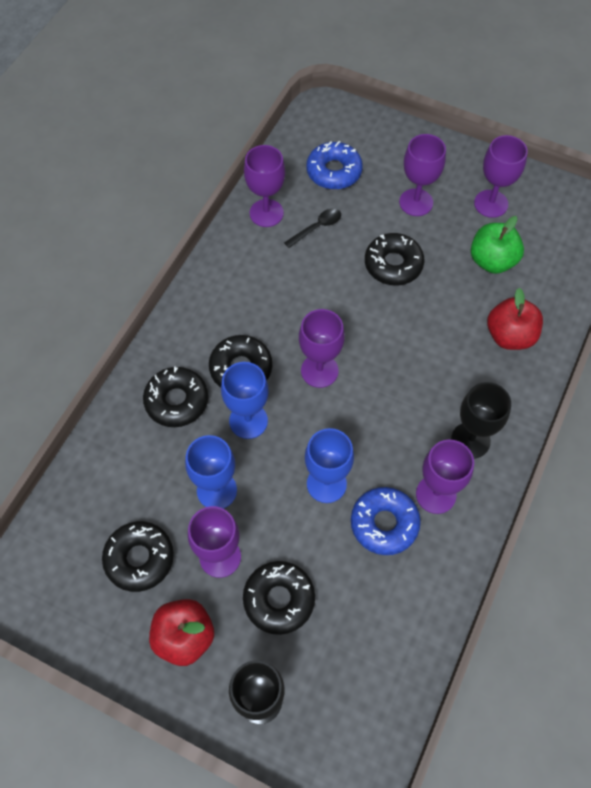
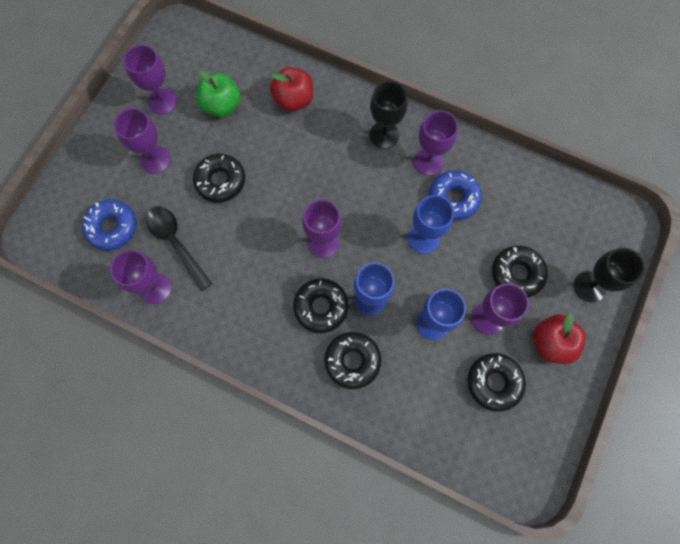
camera: 90 degrees left, 10 degrees up
(317, 228) = (176, 243): black spoon -> black spoon, size x1.66

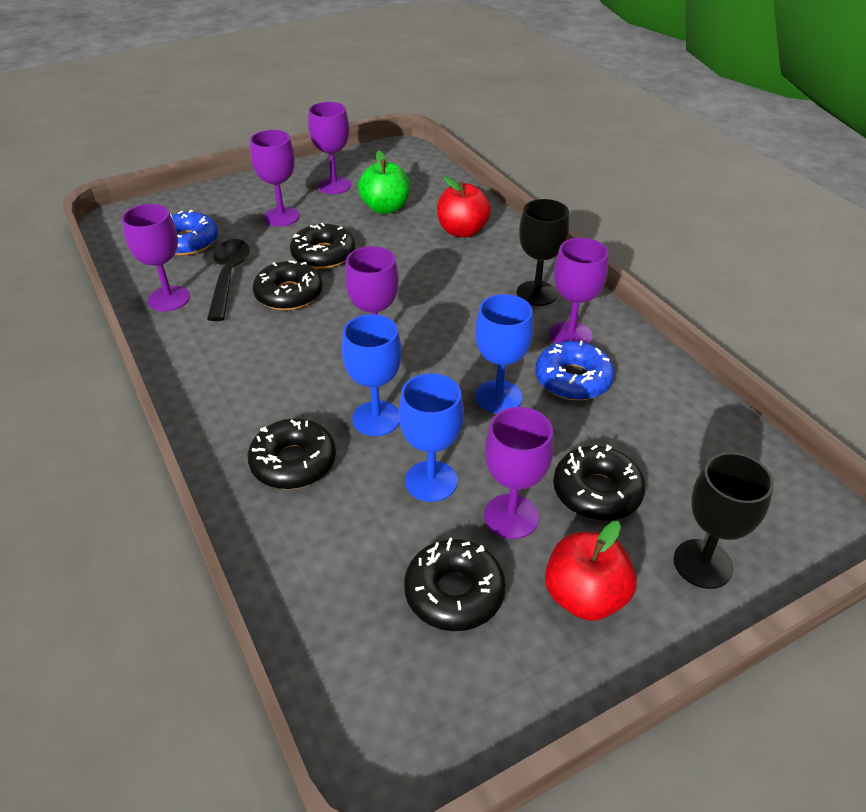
camera: 35 degrees right, 30 degrees down
(321, 307) = (312, 395): black donut -> black donut (289, 294)

